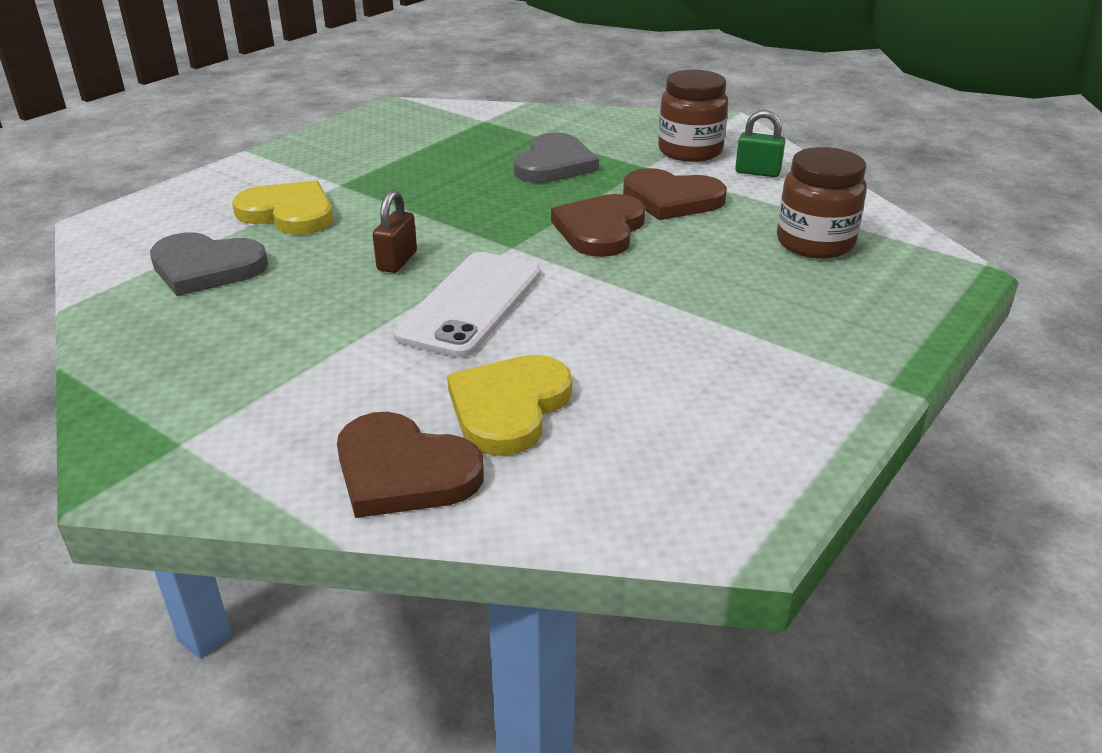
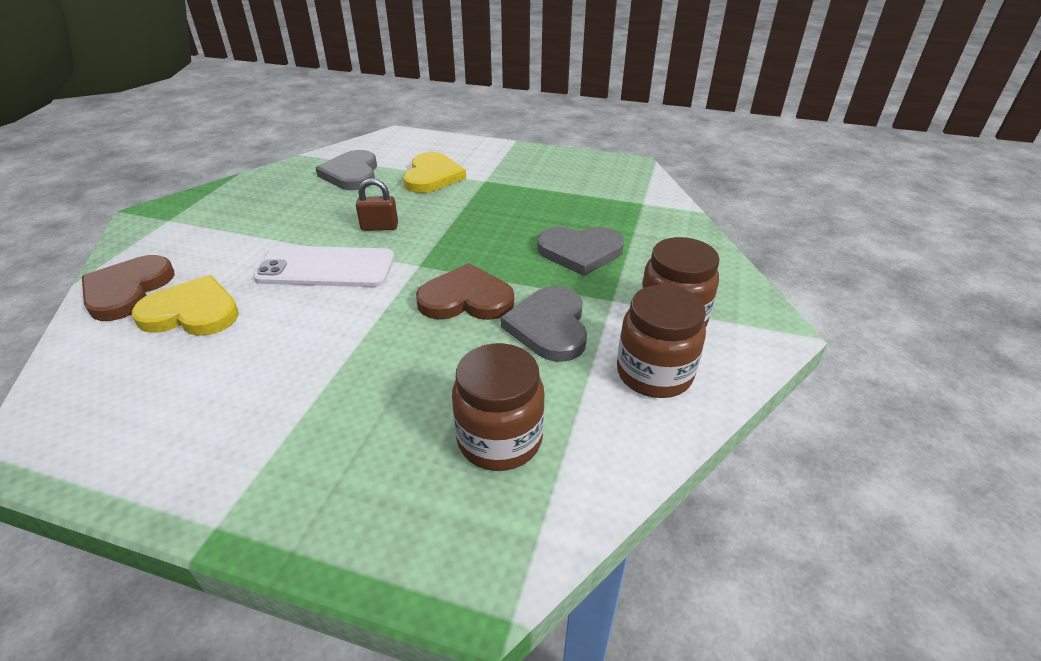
camera: 70 degrees right, 5 degrees up
(672, 199) = (549, 326): brown heart -> grey heart
(757, 172) = (654, 374): green padlock -> brown jar

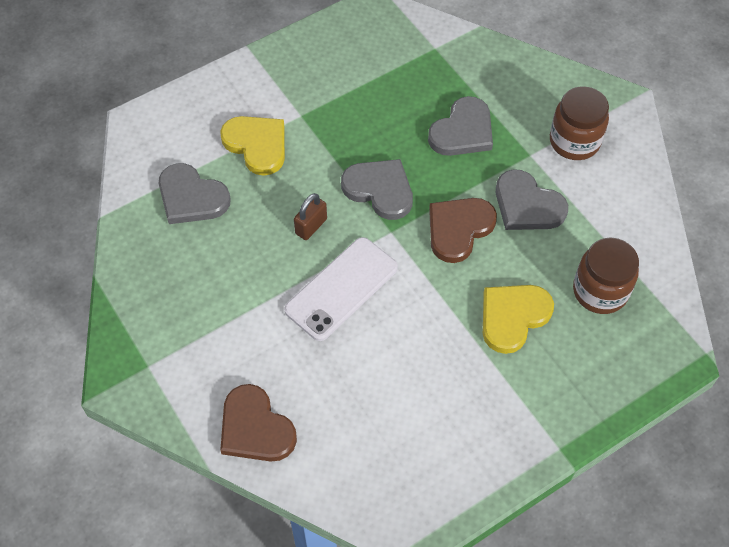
camera: 50 degrees left, 20 degrees up
(192, 312) = (328, 395): yellow heart -> yellow heart (513, 317)
(458, 240) = (379, 190): none -> grey heart
(654, 374) = (610, 187): brown jar -> none

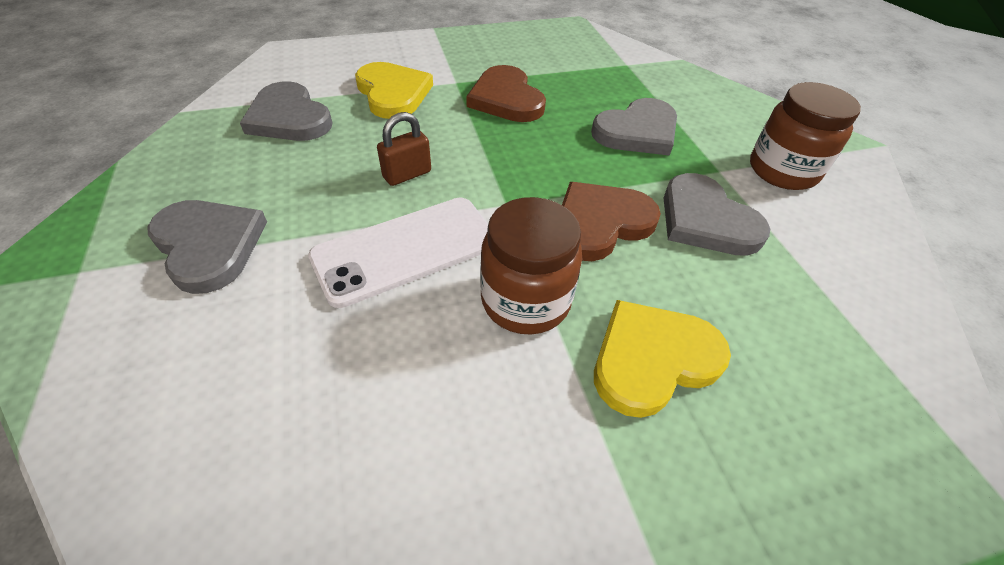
camera: 15 degrees right, 10 degrees down
(255, 428) = (144, 410): brown heart -> brown heart (506, 99)
(379, 190) = (512, 160): grey heart -> grey heart (209, 245)
(600, 291) = (811, 360): brown jar -> brown jar (525, 300)

